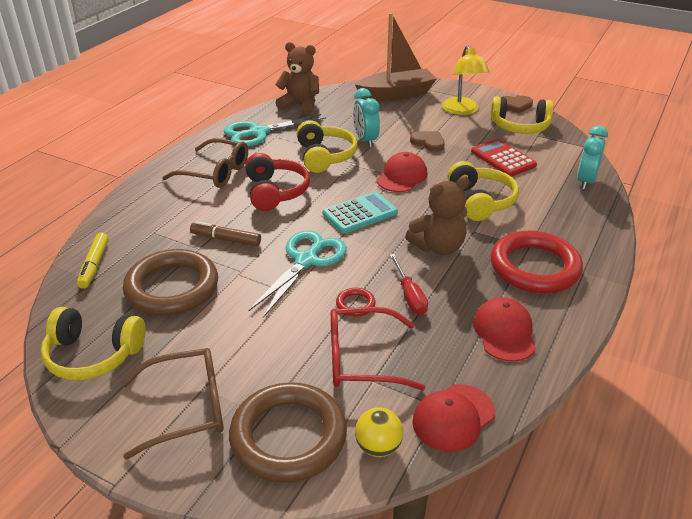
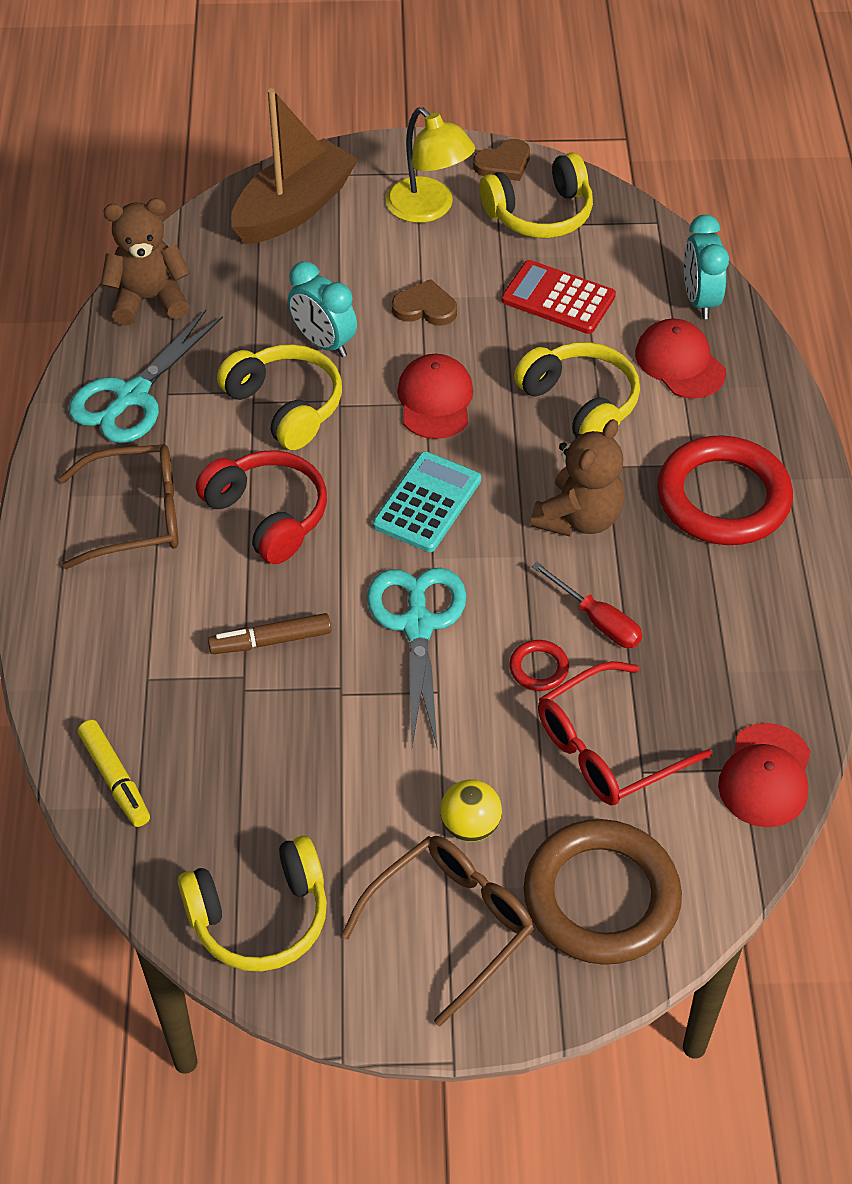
camera: 30 degrees left, 15 degrees up
(172, 287) = (268, 761): brown ring -> none
(378, 447) = (710, 857): yellow ball -> yellow ball (470, 825)
(504, 332) = (748, 623): red cap -> red cap (680, 363)

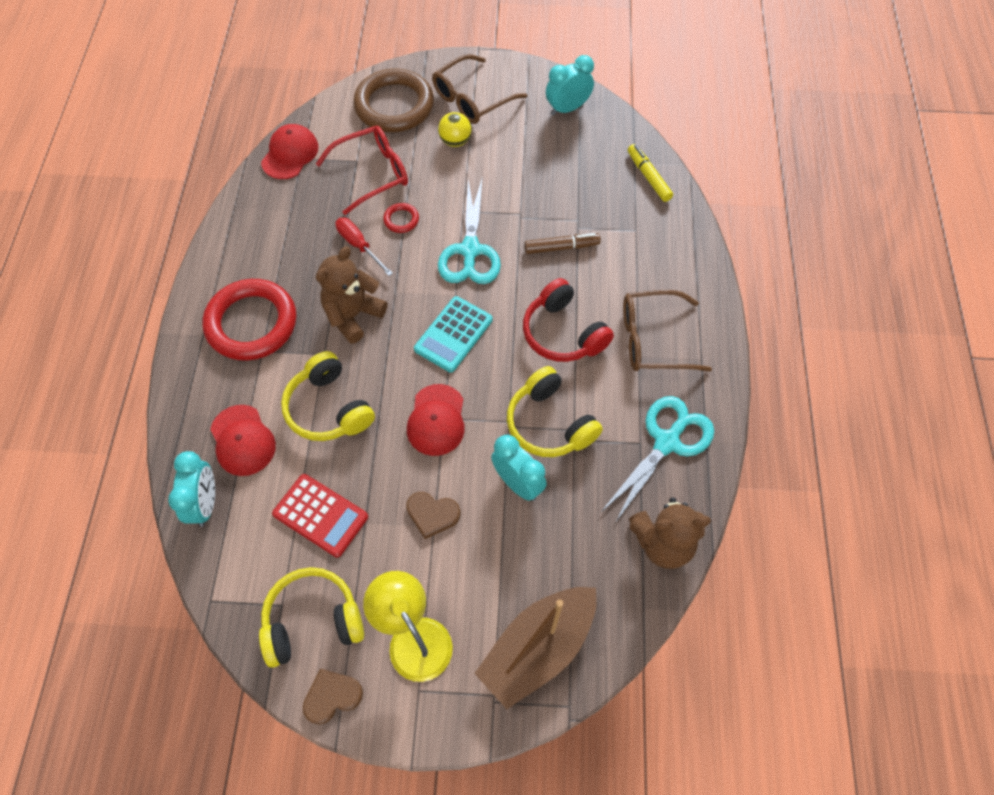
camera: 175 degrees left, 10 degrees up
(260, 917) = (567, 108): yellow headphones -> turquoise clock

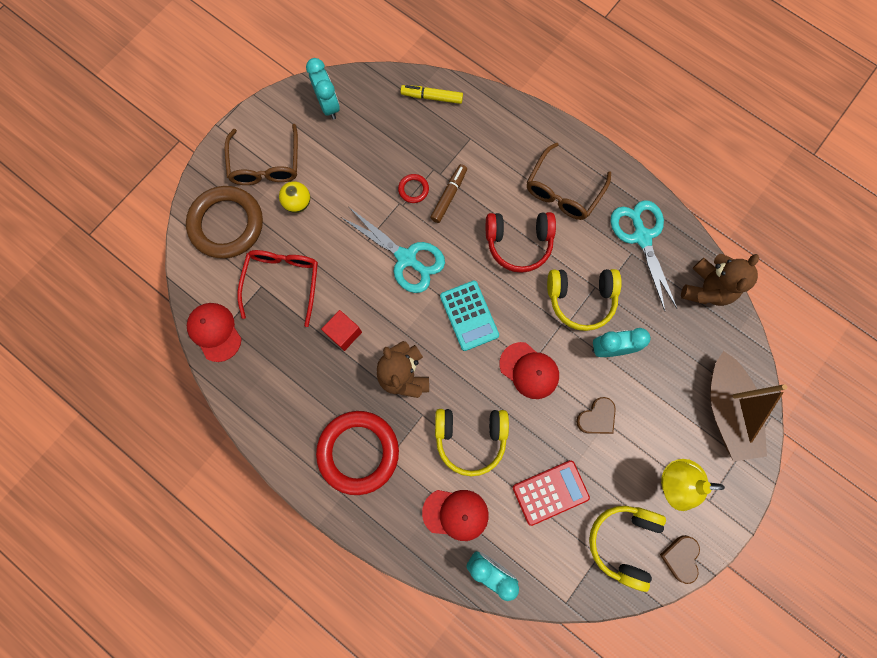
camera: 55 degrees left, 15 degrees up
(359, 245) = (344, 333): red screwdriver -> red cube
(401, 220) = (343, 288): red ring -> red ring (413, 189)
(567, 108) = (328, 105): turquoise clock -> turquoise clock turned 150 degrees clockwise

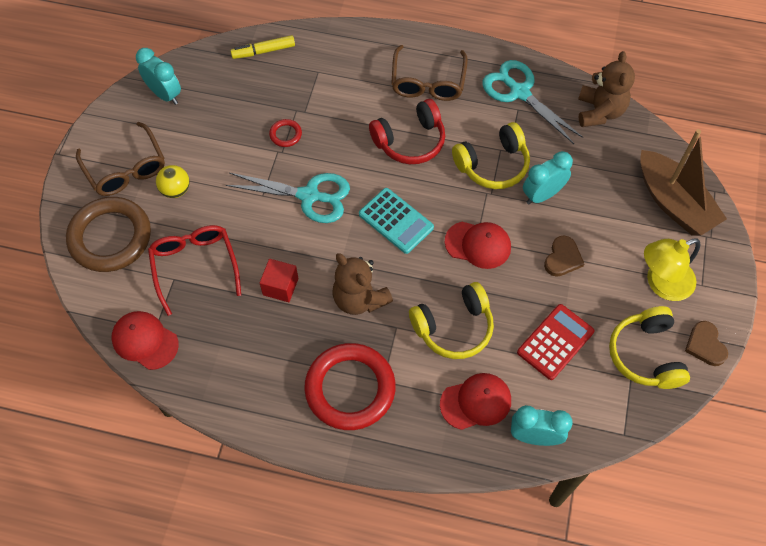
camera: 25 degrees left, 15 degrees down
(449, 196) = (323, 127): brown marker -> none

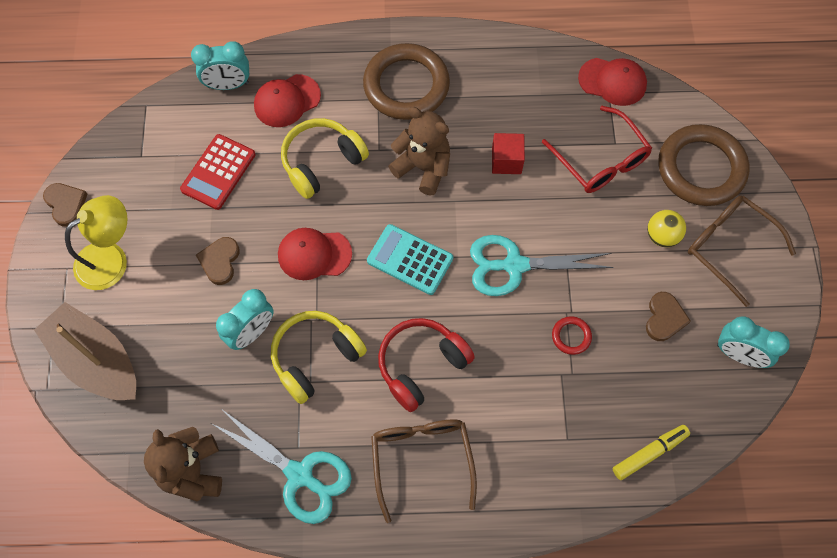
camera: 165 degrees right, 5 degrees up
(207, 130) = (664, 318): none -> brown heart
(350, 388) = (406, 85): red ring -> brown ring
(645, 355) = (127, 181): yellow headphones -> none

